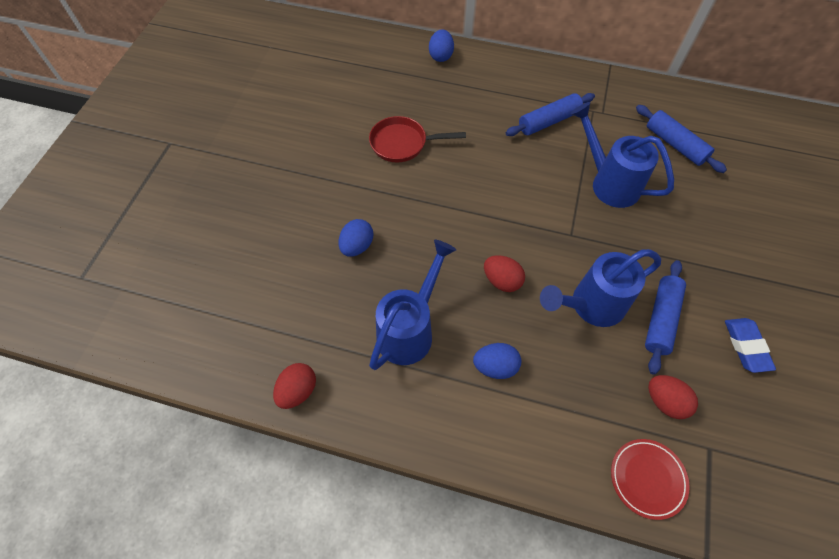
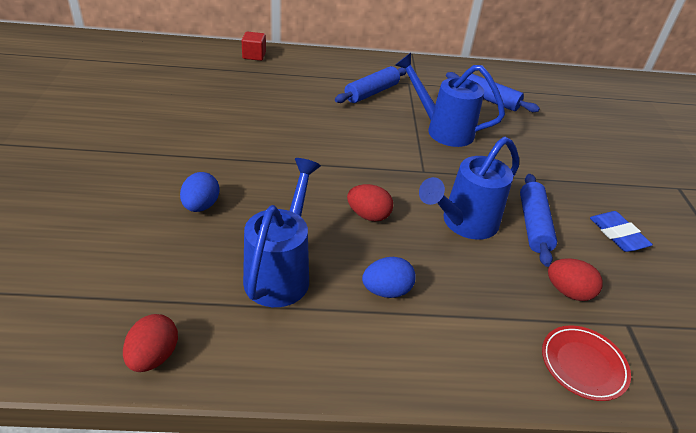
camera: 20 degrees left, 20 degrees down
(403, 143) = (232, 119): red pan -> none
(441, 56) = (254, 55): blue egg -> red cube

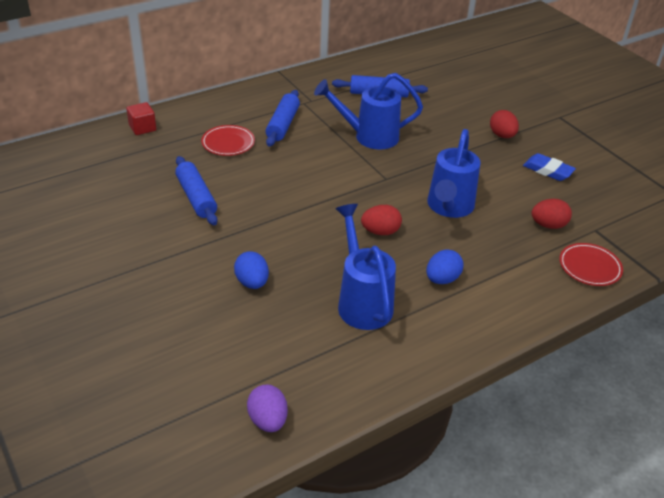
camera: 30 degrees left, 0 degrees up
(66, 340) = (268, 420): none -> purple egg
(153, 356) = (338, 397): red egg -> red egg (502, 135)
(309, 90) = (228, 143): none -> red plate
(533, 225) = (493, 187): blue rolling pin -> blue rolling pin (196, 197)

